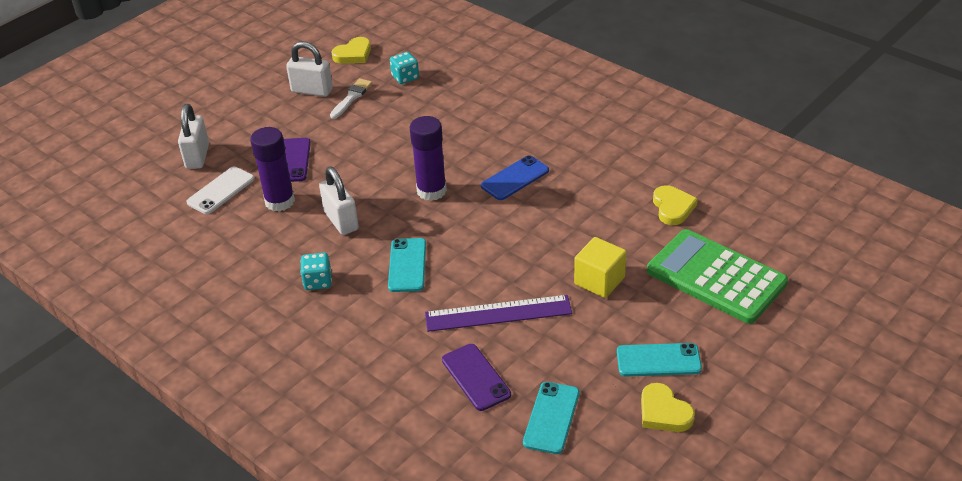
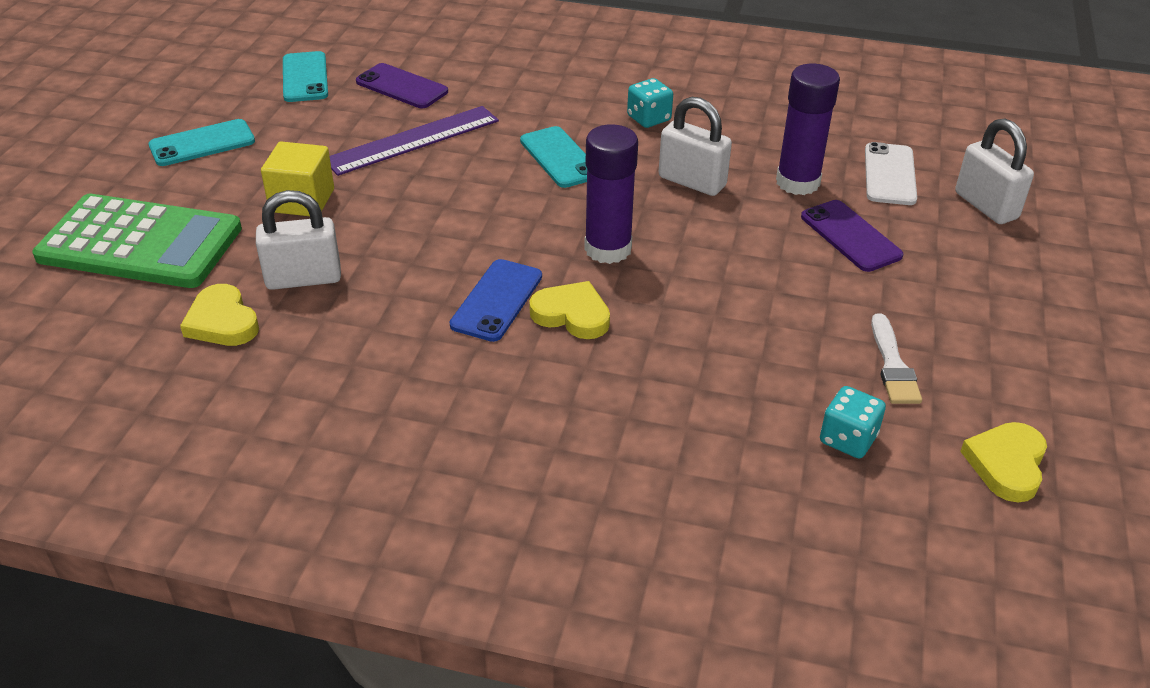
camera: 150 degrees right, 0 degrees up
(312, 90) = (974, 358): white padlock -> white padlock (303, 278)
(664, 412) = (186, 106): yellow heart -> yellow heart (572, 315)

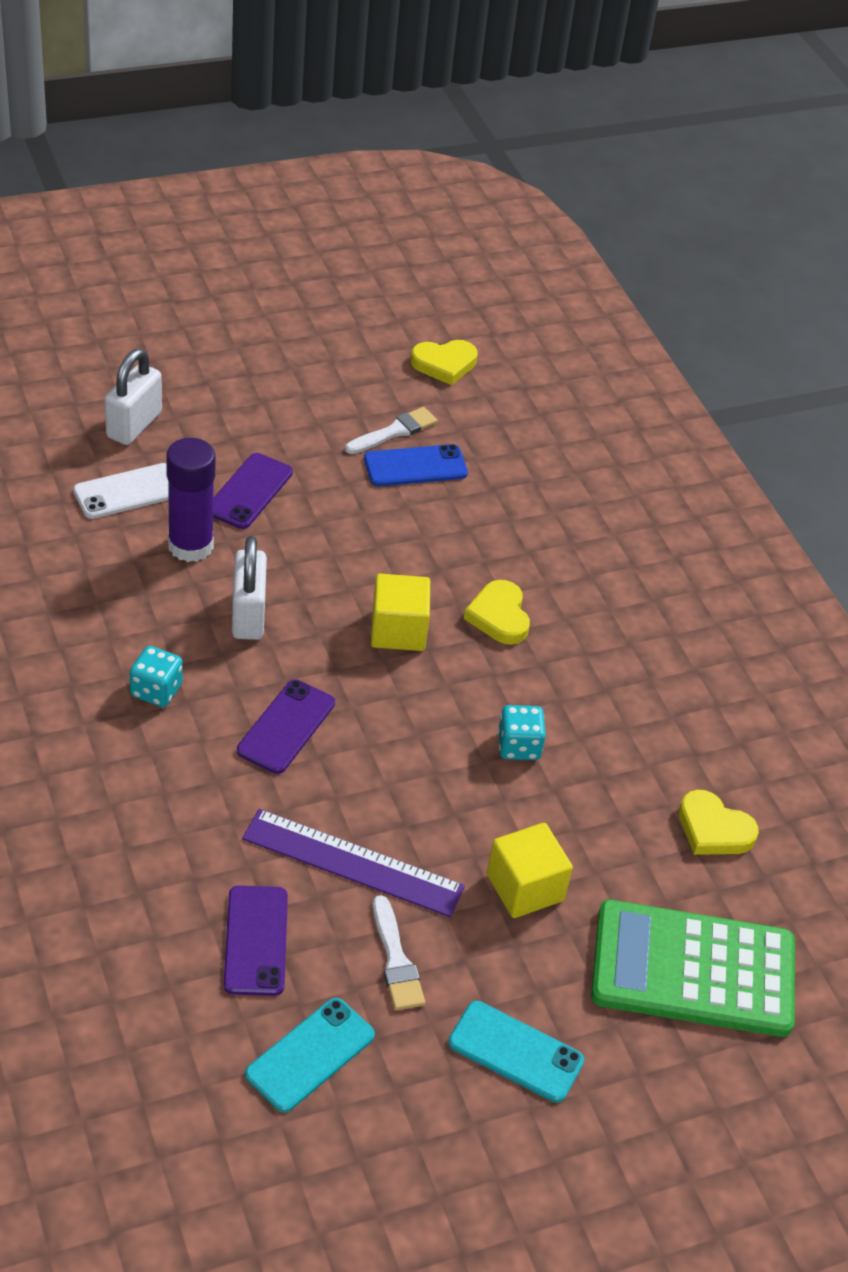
camera: 130 degrees left, 5 degrees up
(140, 243) = (693, 970): green calculator -> green calculator turned 60 degrees counterclockwise
(222, 322) = (713, 829): yellow heart -> yellow heart turned 105 degrees clockwise
(303, 278) = (618, 810): white padlock -> none
(322, 128) = (396, 960): none -> white brush
(497, 300) = (525, 668): blue phone -> blue phone (415, 466)
(560, 157) = (286, 727): turquoise phone -> purple phone
(608, 249) = (398, 630): purple glue stick -> yellow cube
(848, 439) = (489, 435): turquoise dice -> turquoise dice (518, 746)

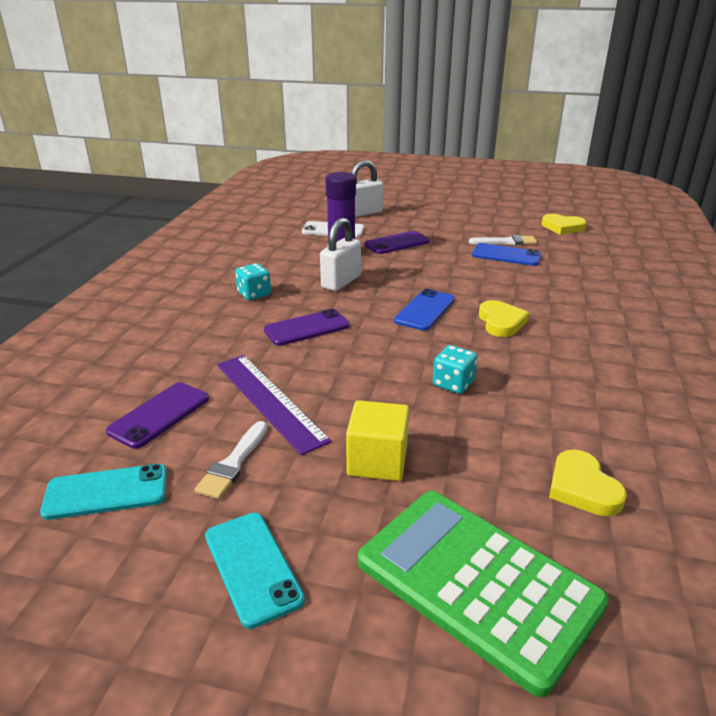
camera: 40 degrees right, 15 degrees down
(398, 630) = (425, 310): yellow cube -> blue phone
(499, 616) = (501, 322): yellow heart -> yellow heart turned 150 degrees clockwise

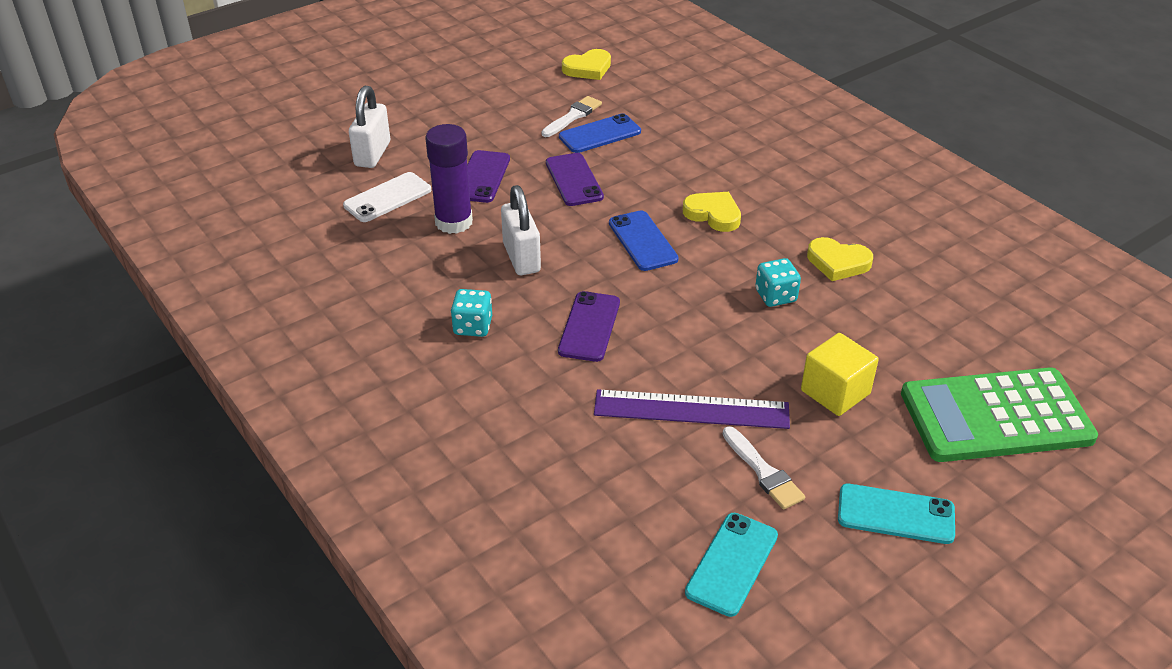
camera: 50 degrees left, 10 degrees up
(159, 415) = (642, 488): purple phone -> purple phone (574, 180)
(582, 488) = (952, 315): yellow heart -> yellow heart (838, 262)

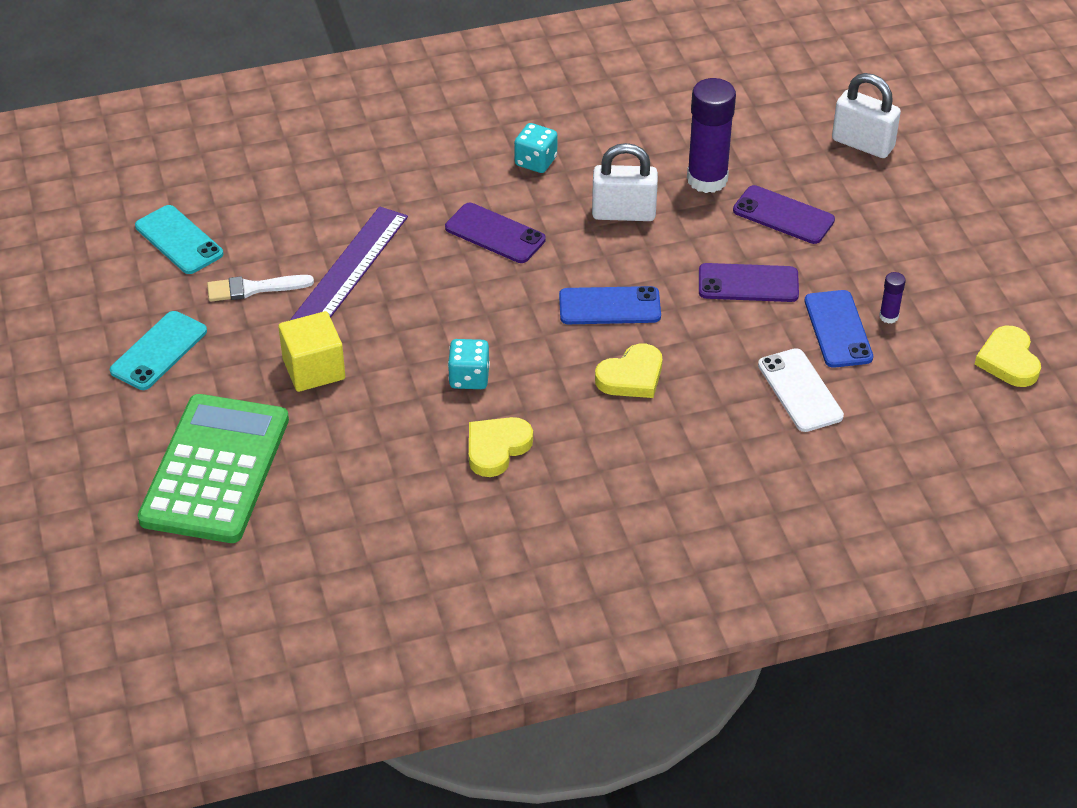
camera: 110 degrees right, 5 degrees up
(387, 198) = (772, 142): white phone -> white phone (800, 390)
(573, 116) = (888, 316): white brush -> purple glue stick

